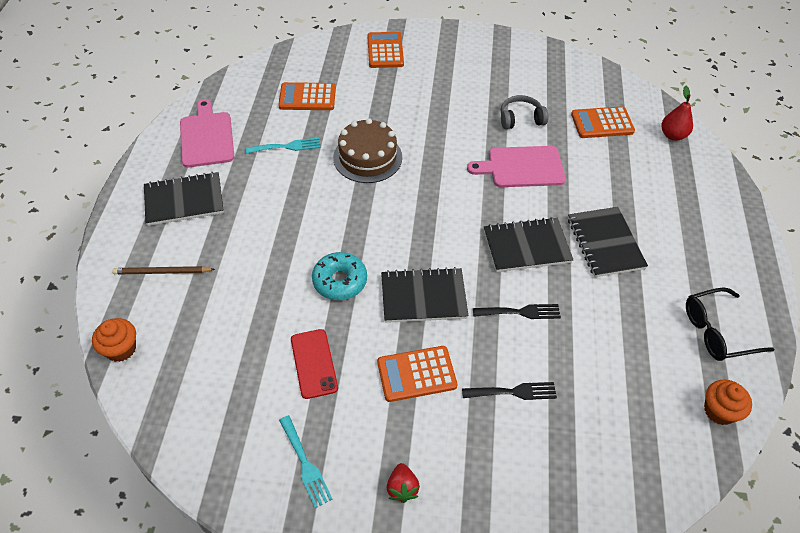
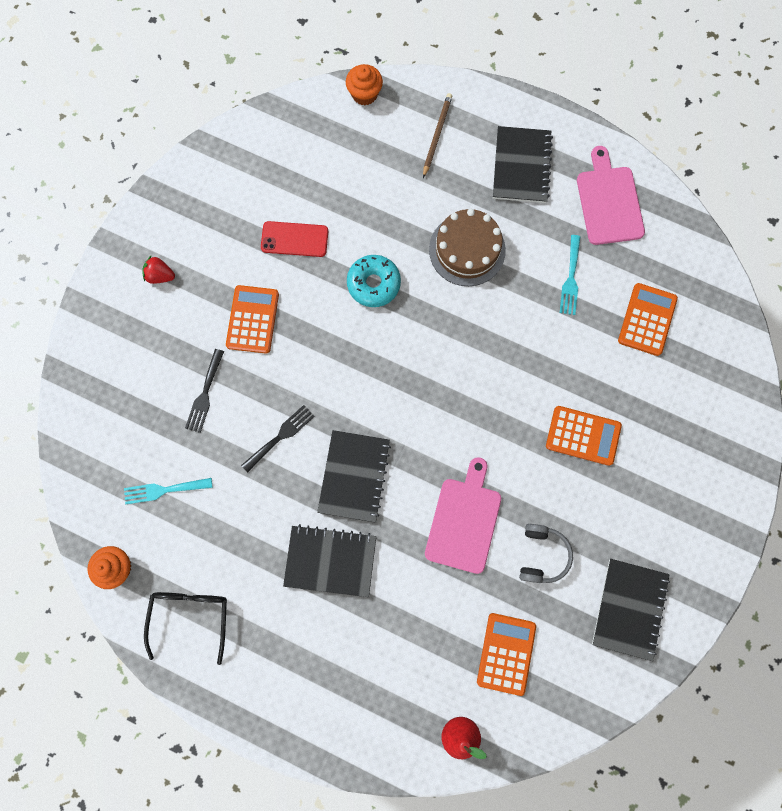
camera: 110 degrees right, 25 degrees up
(207, 137) = (609, 202): pink cutting board -> pink cutting board turned 105 degrees counterclockwise
(305, 464) = (208, 211): turquoise fork -> turquoise fork (163, 490)
(367, 157) = (529, 357): brown cake -> brown cake (467, 250)
(385, 51) = (713, 435): orange calculator -> orange calculator (583, 435)
(423, 297) = (329, 353): black notebook -> black notebook (629, 608)
(521, 312) = (281, 436): black fork -> black fork turned 150 degrees counterclockwise

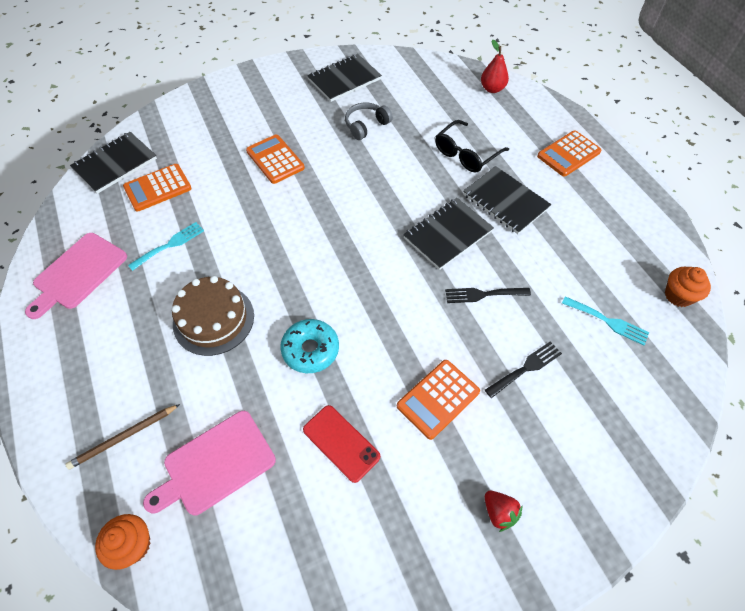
camera: 140 degrees left, 20 degrees down
(191, 616) = (632, 232): black glasses -> black glasses (466, 154)
(464, 521) = (396, 167): pink cutting board -> pink cutting board (215, 464)
(506, 653) = (433, 101): orange calculator -> orange calculator (568, 154)
(521, 166) = (97, 350): black notebook -> black notebook (115, 164)

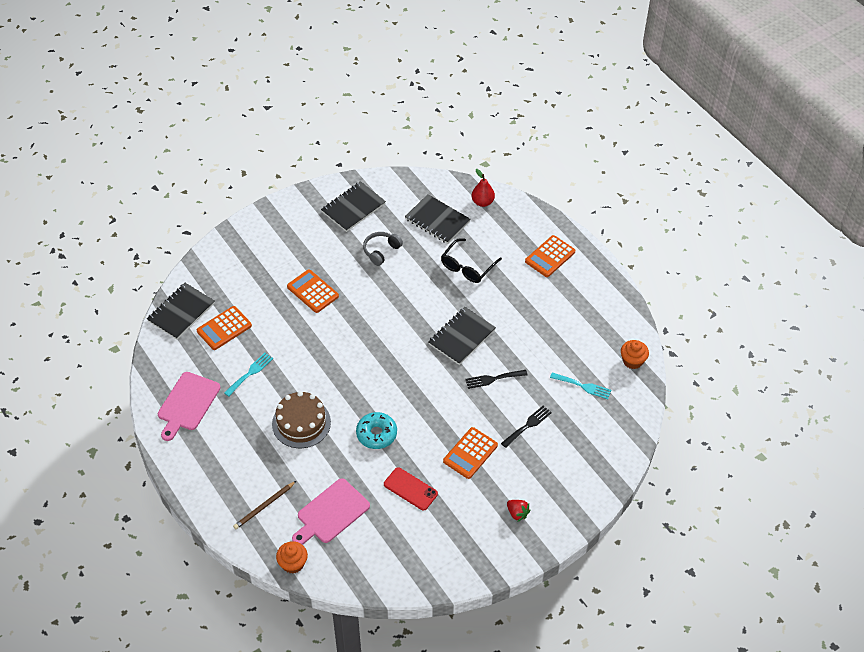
camera: 10 degrees left, 5 degrees down
(505, 201) = (503, 304): black notebook -> black notebook (437, 220)

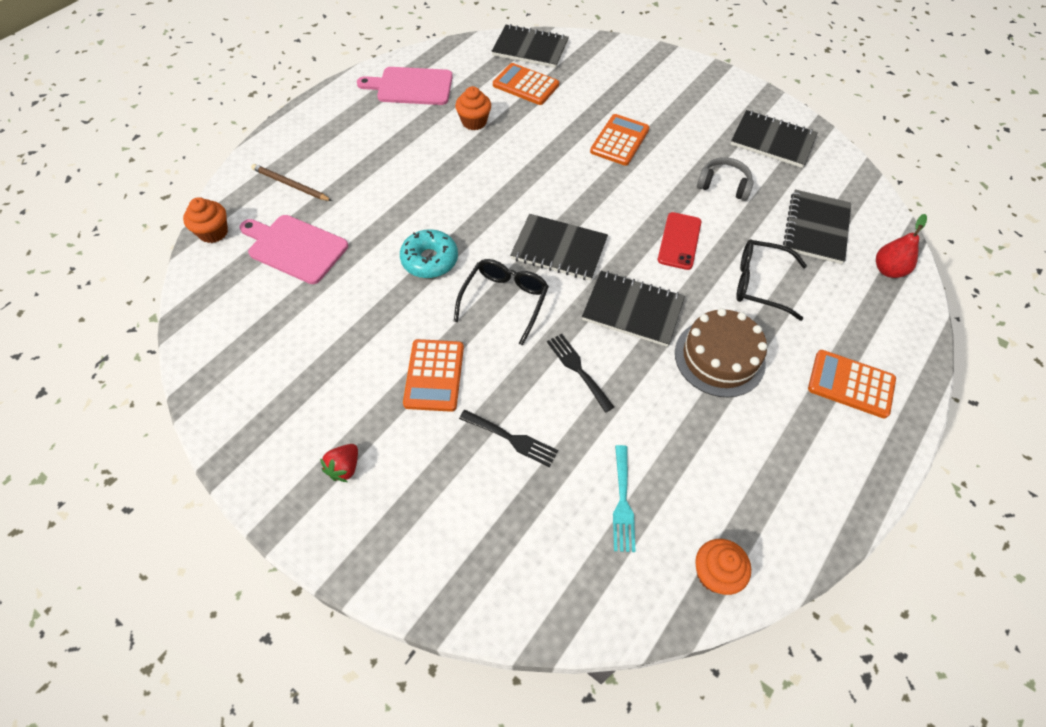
camera: 70 degrees right, 5 degrees up
(250, 373) = (474, 122): turquoise fork -> orange cupcake
(301, 423) = (420, 184): brown cake -> brown cake (719, 357)
(398, 359) = (559, 249): none -> black notebook
(410, 489) = (353, 320): red phone -> red phone (679, 241)
(428, 401) = (504, 301): none -> black glasses
(470, 453) = (434, 375): orange calculator -> orange calculator turned 105 degrees counterclockwise

